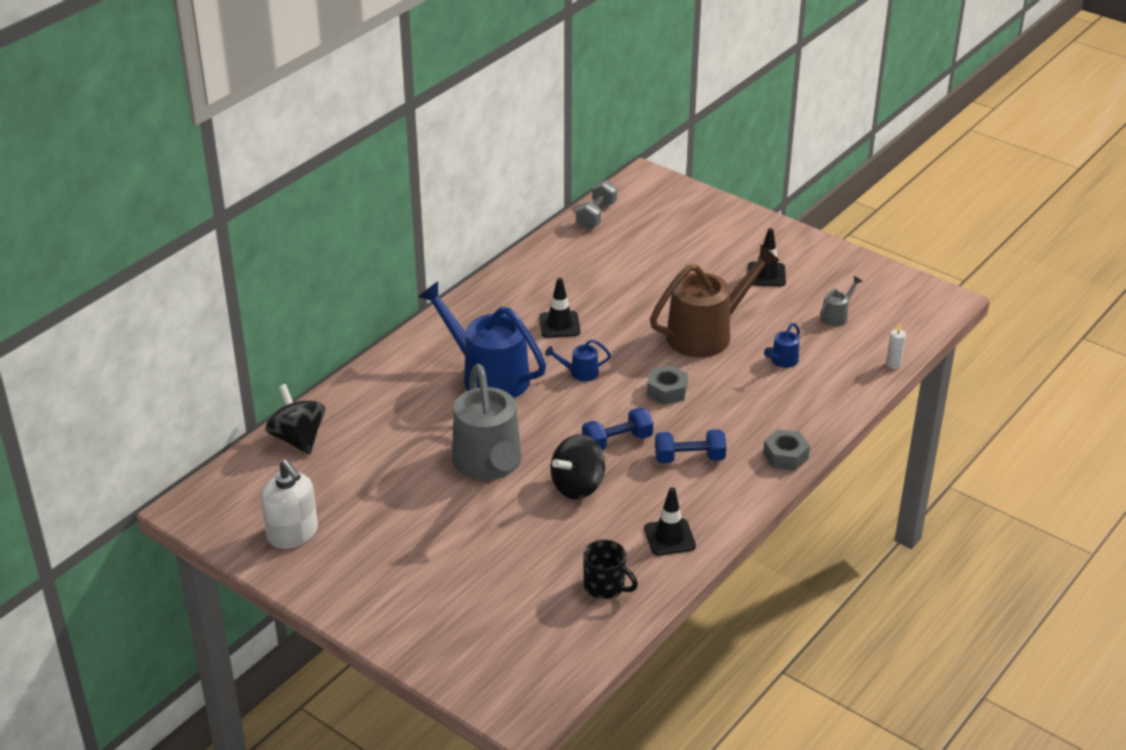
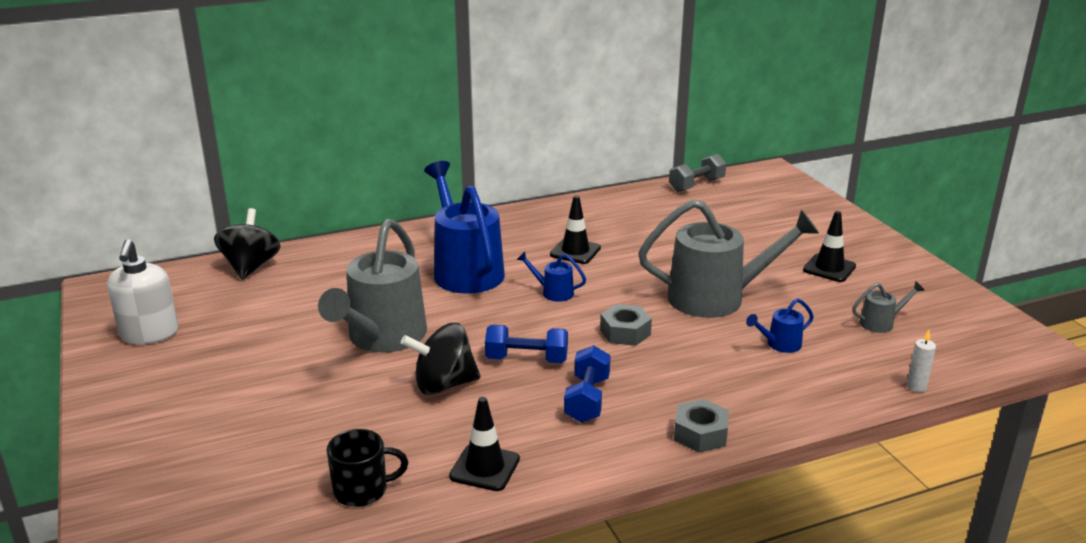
camera: 30 degrees right, 10 degrees down
(605, 586) = (362, 490): black mug -> black mug turned 75 degrees counterclockwise
(689, 458) = (587, 399): blue dumbbell -> blue dumbbell turned 75 degrees clockwise
(707, 333) = (717, 298): brown watering can -> grey watering can

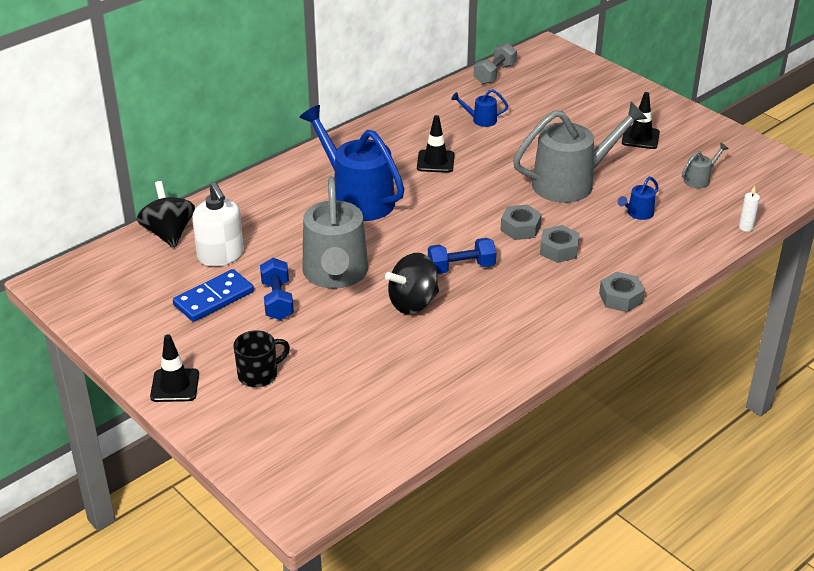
camera: 20 degrees left, 10 degrees up
(149, 334) = (136, 315): white soap dispenser -> white soap dispenser (221, 256)
(238, 334) = (213, 298): none -> blue domino
(362, 490) = (414, 397): black mug -> black mug (259, 374)
(484, 468) = (488, 359): black traffic cone -> black traffic cone (175, 385)
(553, 292) = (442, 204): blue watering can -> blue watering can (480, 120)
(587, 399) = (526, 290): blue dumbbell -> blue dumbbell (277, 300)
(656, 364) = (559, 250): none -> grey nut

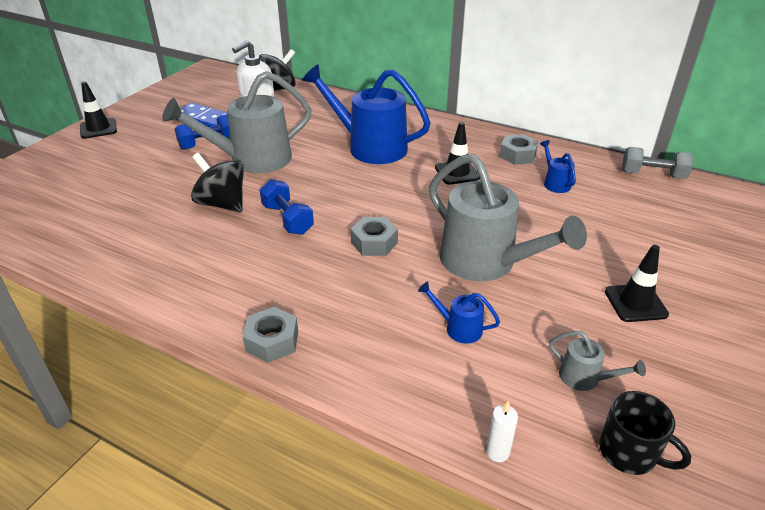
camera: 70 degrees right, 0 degrees up
(259, 374) = (112, 155): black mug -> black mug (629, 453)
(356, 198) = (369, 147): blue watering can -> blue watering can turned 90 degrees counterclockwise
(559, 250) = (347, 276): grey nut -> grey nut (518, 155)

